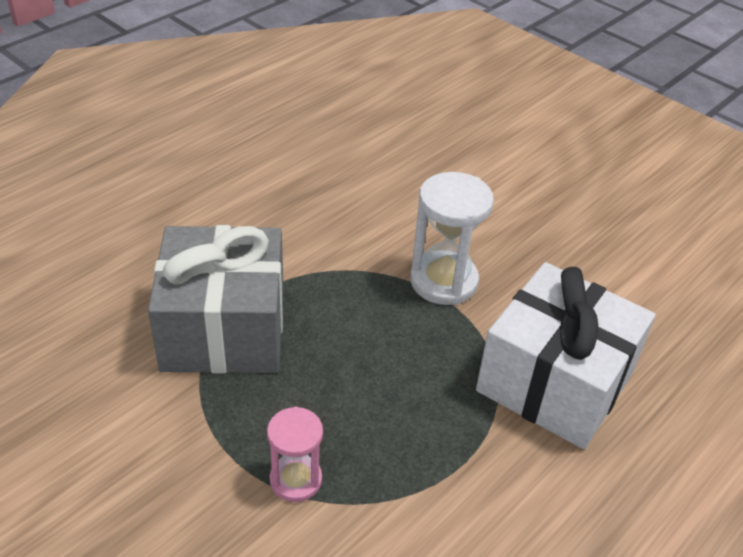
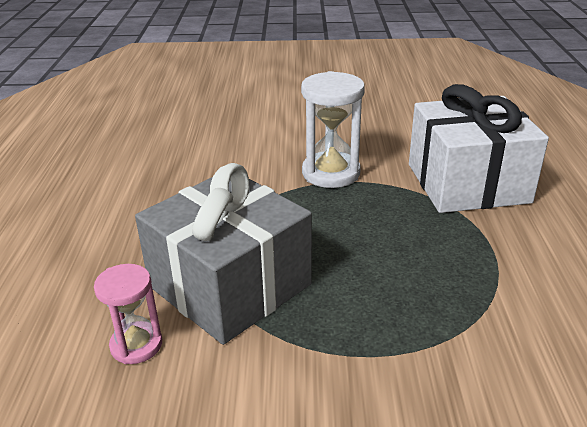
camera: 40 degrees left, 10 degrees down
(296, 480) = (425, 334): pink hourglass -> pink hourglass (136, 345)

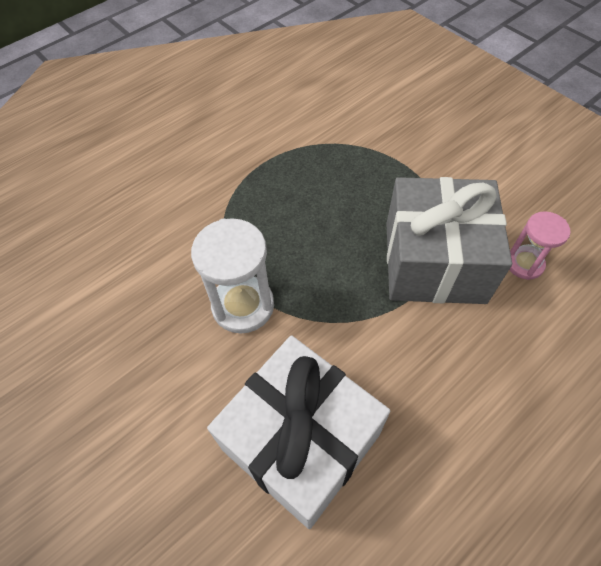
camera: 130 degrees left, 25 degrees up
(467, 183) = (183, 211): white gift -> white gift (301, 442)

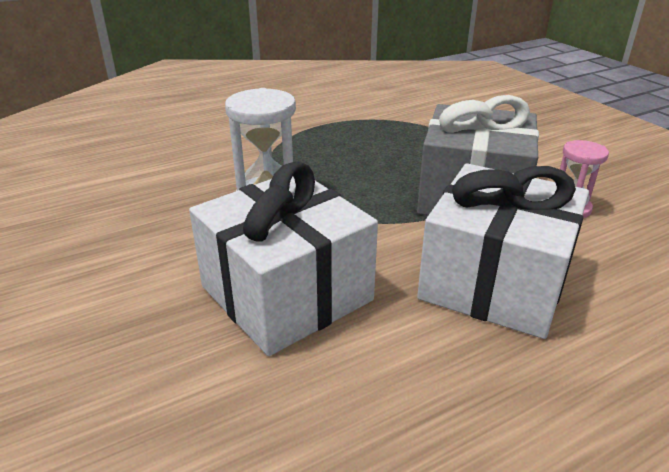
camera: 10 degrees right, 25 degrees down
(476, 386) = (495, 282): none -> white gift

